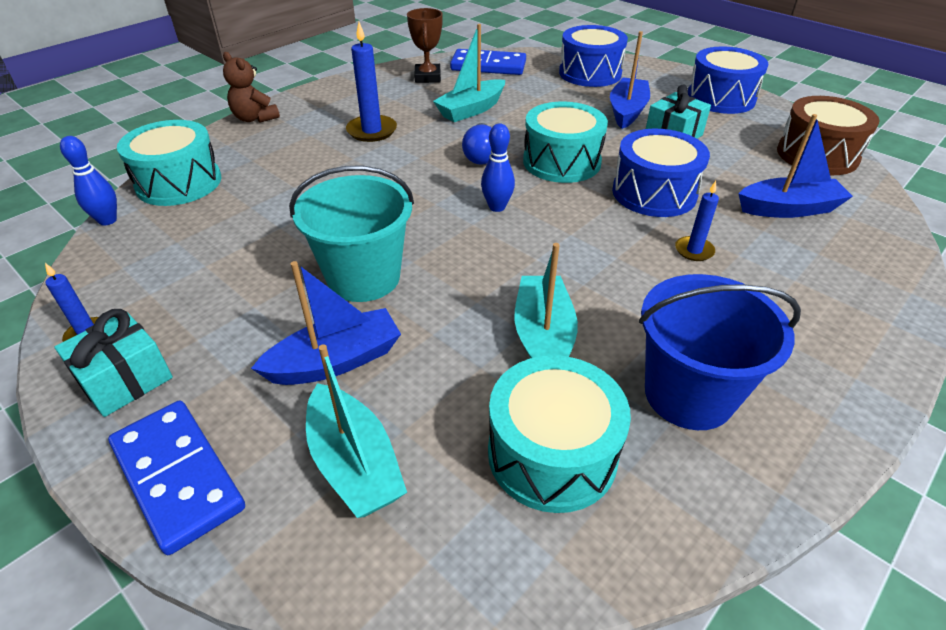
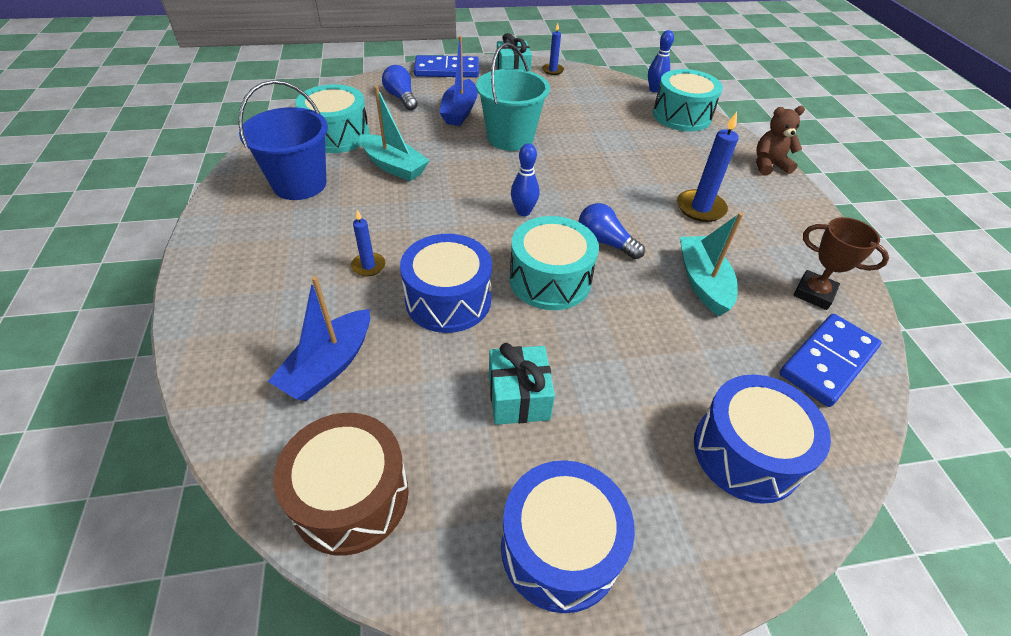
camera: 125 degrees right, 5 degrees up
(354, 464) = (401, 98): turquoise boat -> blue light bulb
(627, 111) = (606, 402): blue boat -> none

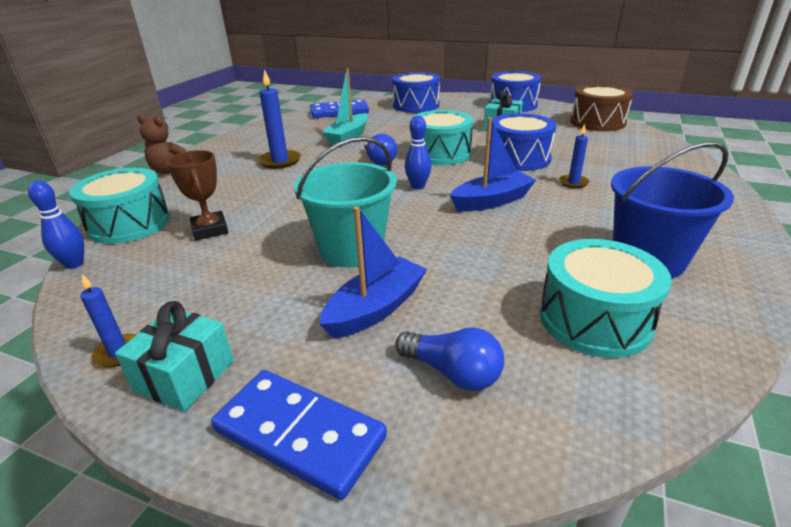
camera: 145 degrees left, 15 degrees down
(329, 365) = (608, 151): blue boat -> blue boat (492, 201)
(394, 166) = (521, 252): turquoise boat -> none
(401, 98) = (453, 373): blue light bulb -> blue light bulb turned 60 degrees counterclockwise
(814, 293) = (298, 124): brown trophy -> brown trophy (210, 230)

